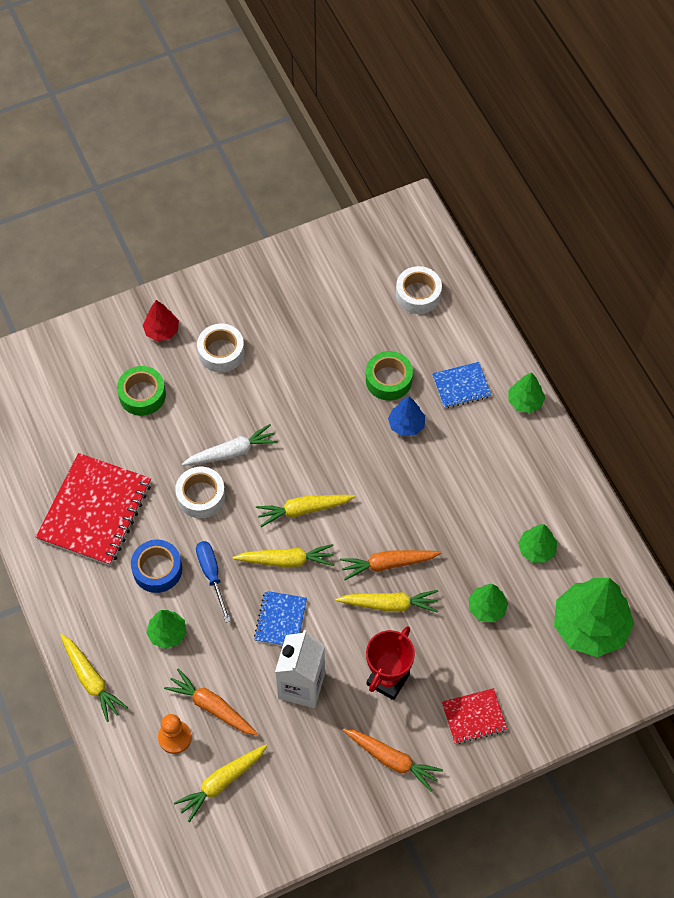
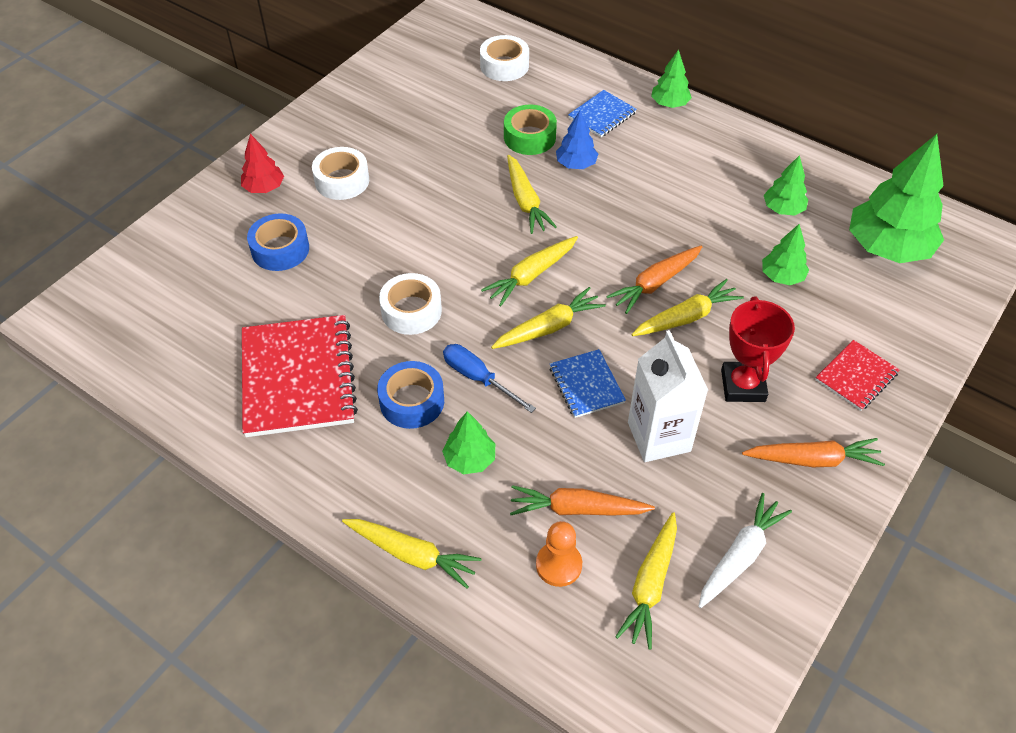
camera: 30 degrees left, 10 degrees down
(142, 395) = (280, 249): green tape -> blue tape
(231, 452) = (416, 258): white carrot -> white carrot (740, 556)
(344, 441) = (525, 201): none -> yellow carrot

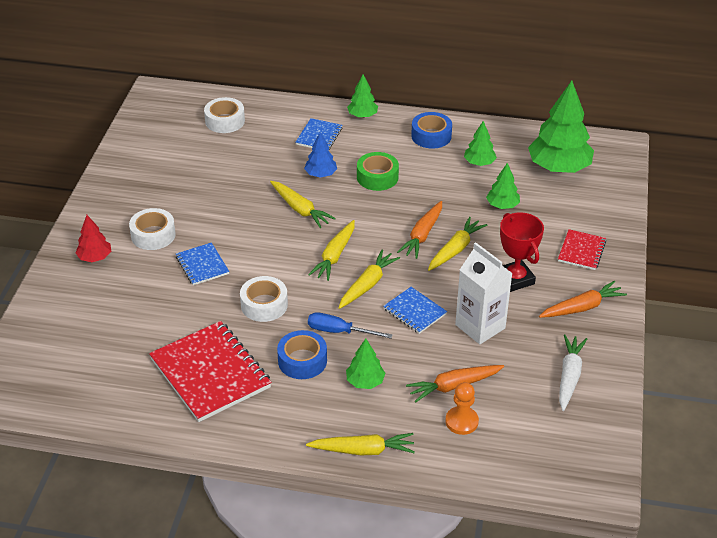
camera: 25 degrees left, 10 degrees down
(280, 249) = (138, 295): blue tape -> blue tape (431, 136)
(372, 236) = (202, 265): none -> blue notebook
(529, 137) = (275, 165): green tape -> green tape (377, 177)
(650, 585) = (525, 412): yellow carrot -> none

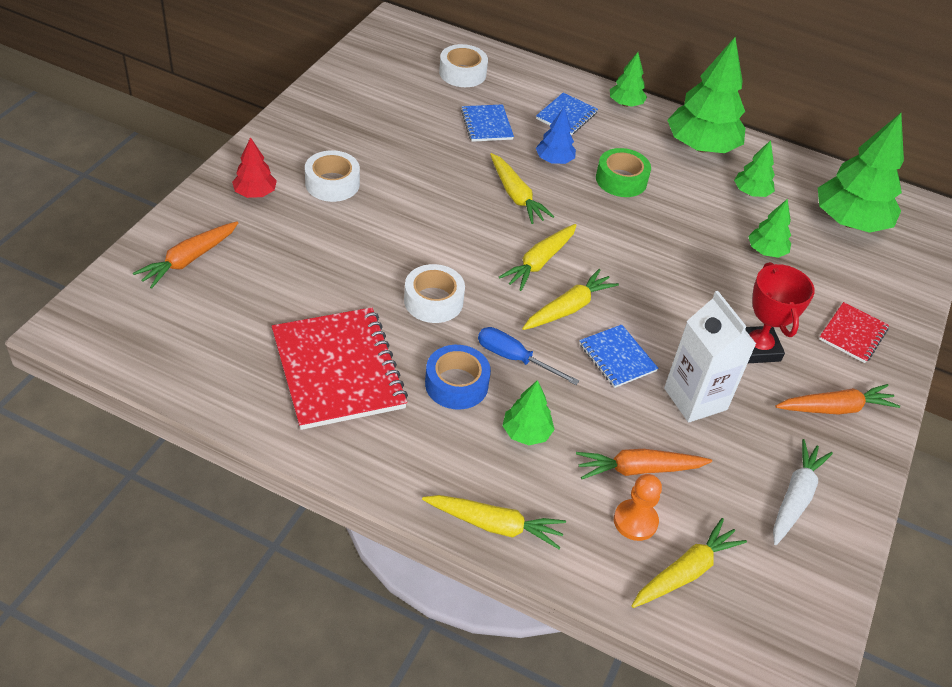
camera: 10 degrees right, 5 degrees up
(202, 265) = (376, 234): blue notebook -> blue notebook (486, 125)
(422, 235) = (655, 263): orange carrot -> orange carrot (189, 260)
(431, 136) = (701, 147): blue tape -> green tree
(455, 249) = (691, 292): yellow carrot -> yellow carrot (685, 572)

